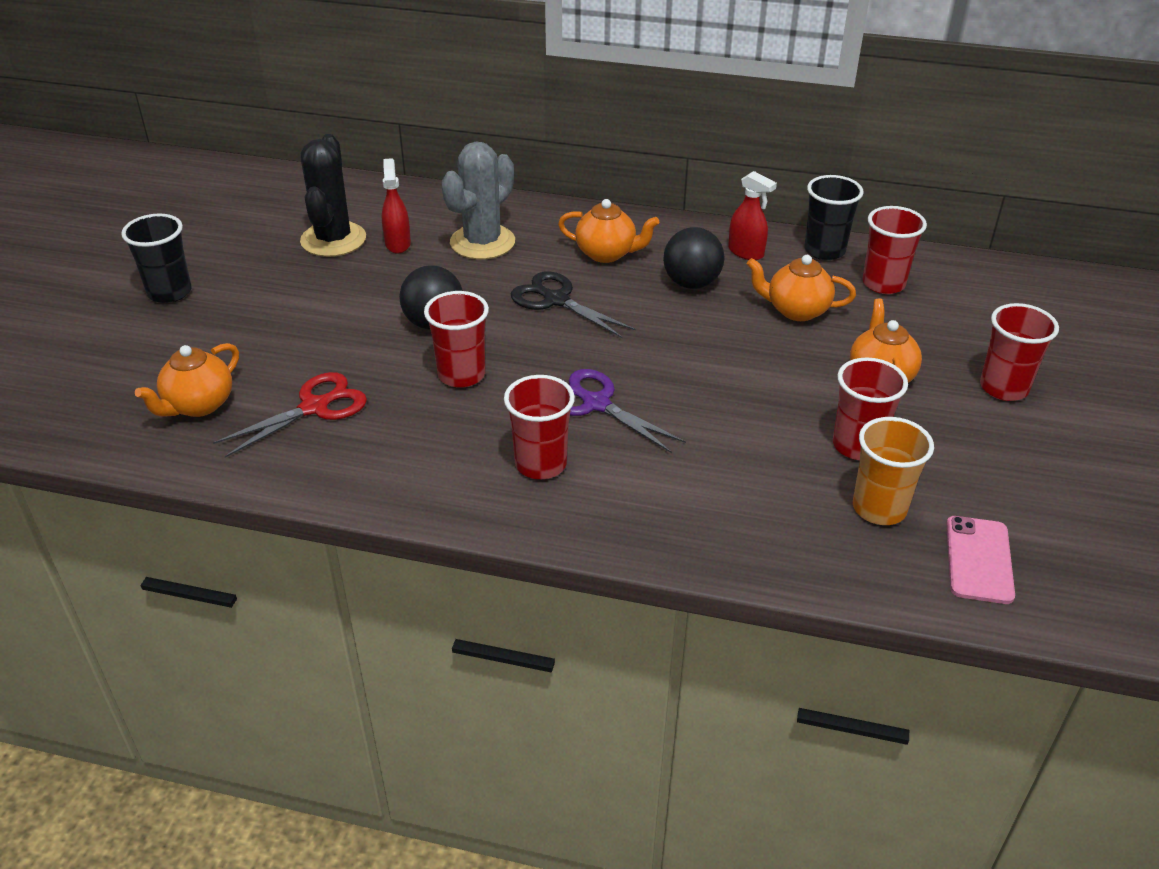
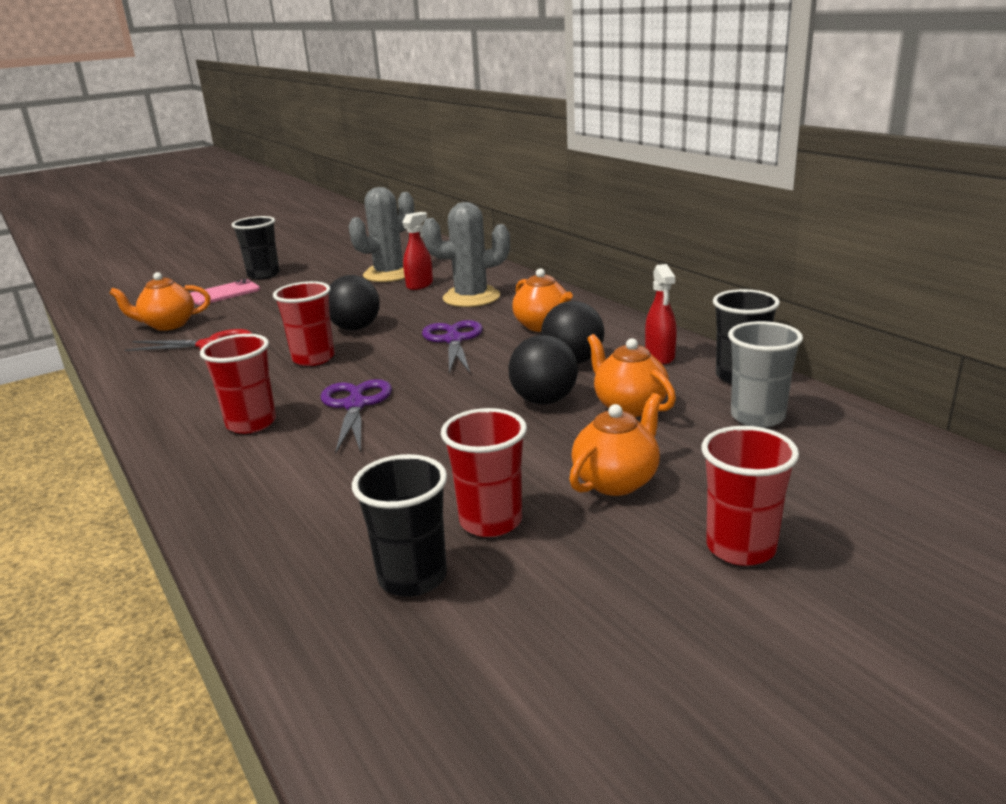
camera: 45 degrees right, 15 degrees down
(333, 240) = (389, 274): black cactus -> grey cactus
(556, 300) = (453, 340): black scissors -> purple scissors
(731, 331) = (544, 400): none -> black ball
(879, 508) = (412, 577): orange cup -> black cup
(883, 284) = (757, 417): red cup -> grey cup
(979, 560) = (416, 678): pink phone -> pink phone (224, 293)

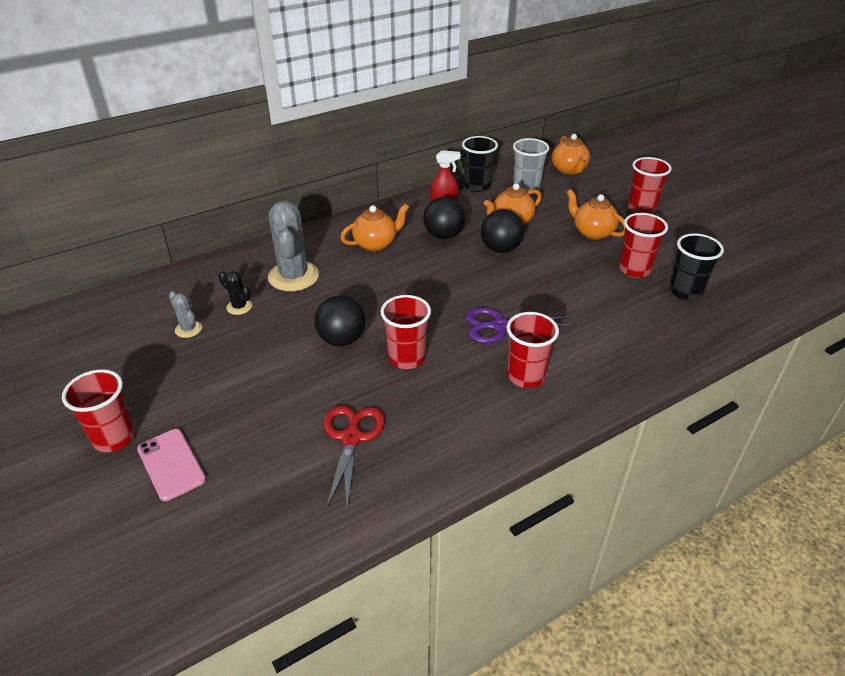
camera: 90 degrees left, 15 degrees up
(168, 325) = (269, 494): orange teapot -> orange teapot (569, 170)
(263, 275) = (114, 438): black cup -> red cup
(389, 274) = (188, 329): grey cactus -> grey cactus, size x0.48
(420, 285) = (239, 307): red spray bottle -> black cactus
(453, 340) = (390, 284): purple scissors -> none

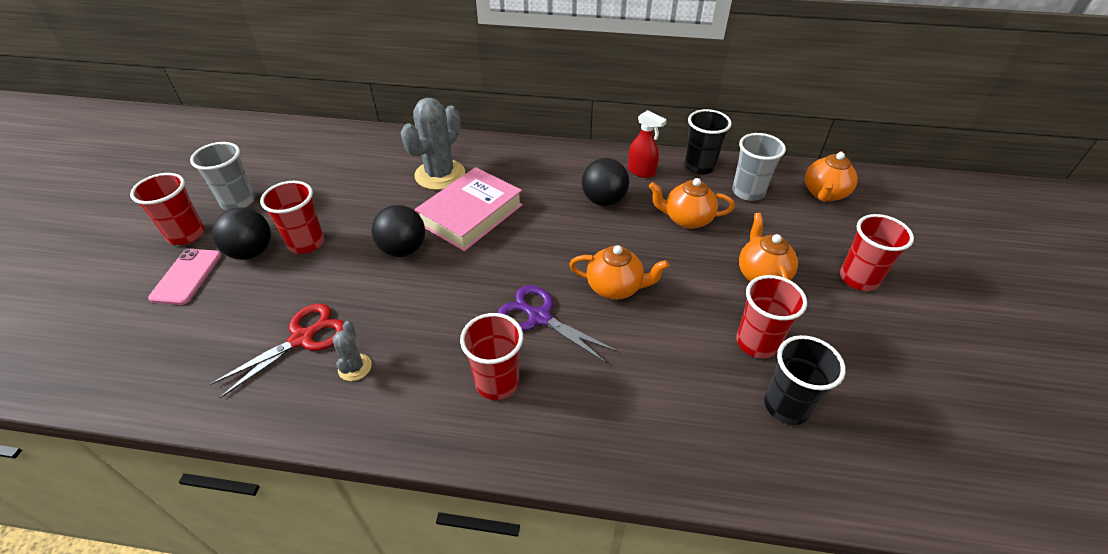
camera: 40 degrees right, 5 degrees up
(127, 387) = (238, 201): none -> grey cup
(188, 329) = (323, 179): grey cactus -> grey cactus (355, 367)
(239, 307) = (374, 180): black cactus -> none
(360, 290) = (471, 214): none -> pink book
(376, 244) = (536, 179): orange teapot -> orange teapot (615, 287)
(406, 358) = (427, 297): red cup -> red cup (306, 243)
(500, 249) = (640, 241): black ball -> black ball (251, 252)

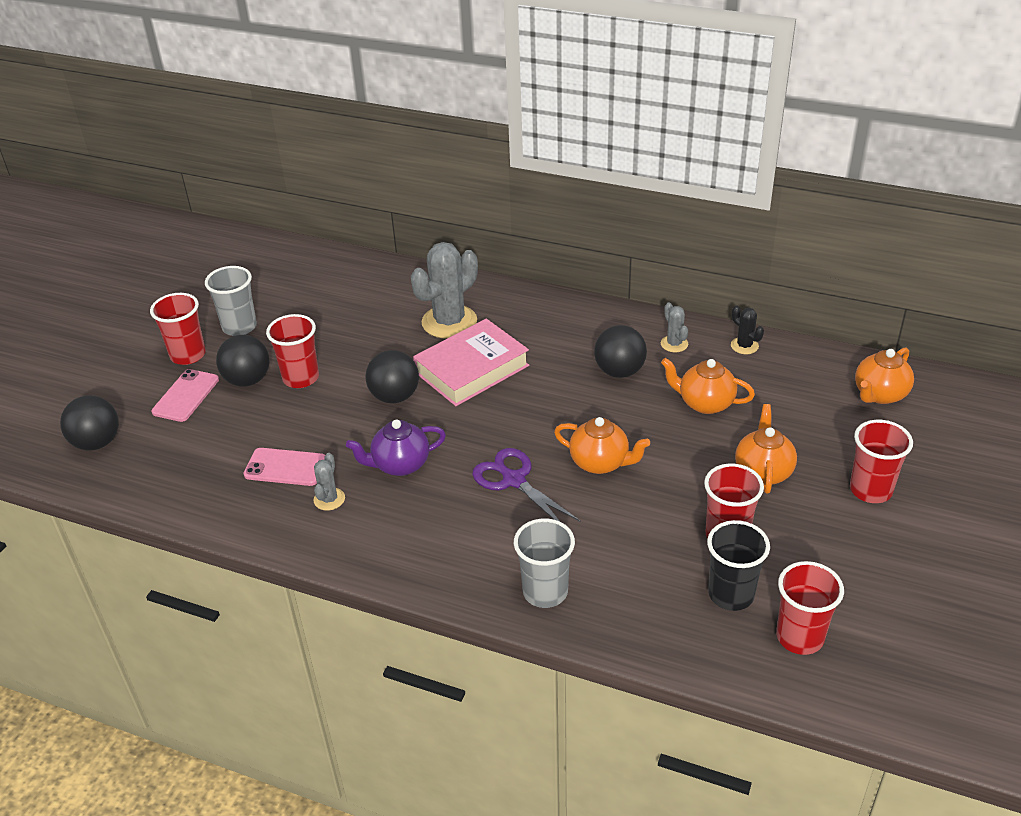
camera: 15 degrees right, 5 degrees down
(86, 341) = (97, 442): none -> black ball
(302, 339) = (285, 467): red scissors -> pink phone
(422, 318) = (400, 465): none -> purple teapot
(497, 382) = (457, 532): red cup -> red cup (800, 637)
(641, 171) = (674, 344): red spray bottle -> grey cactus
(699, 166) = (744, 346): black cup -> black cactus
(748, 192) = (789, 382): grey cup -> grey cup (545, 592)

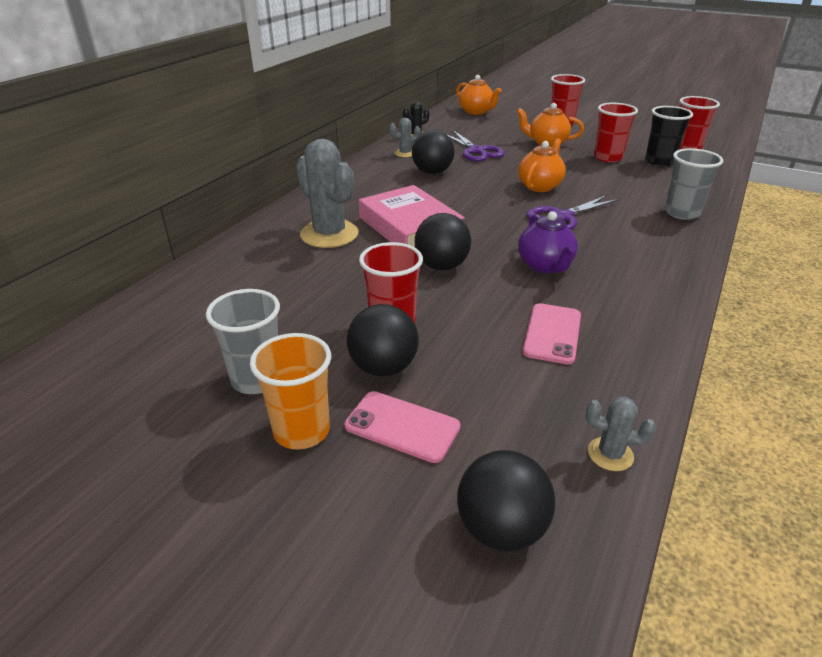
camera: 85 degrees left, 5 degrees down
(188, 355) = (301, 431): red cup -> orange cup
(329, 499) = (599, 305): grey cactus -> grey cactus (610, 454)
(705, 403) = (476, 151): orange teapot -> purple scissors

